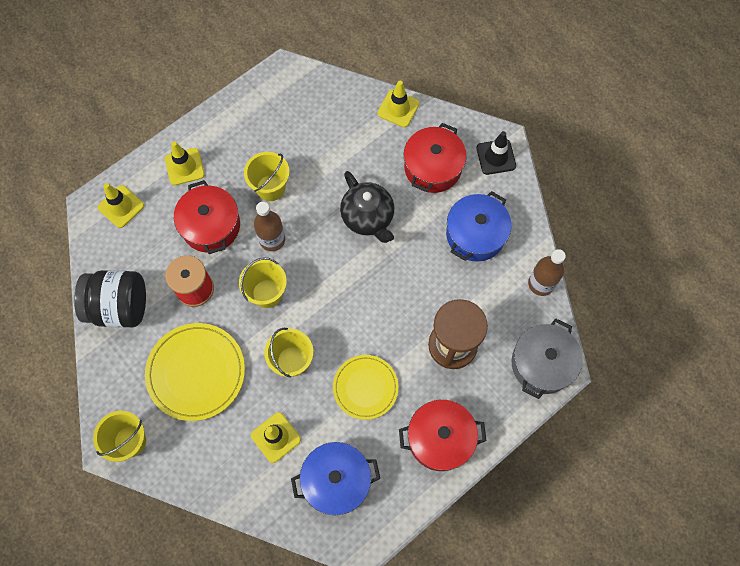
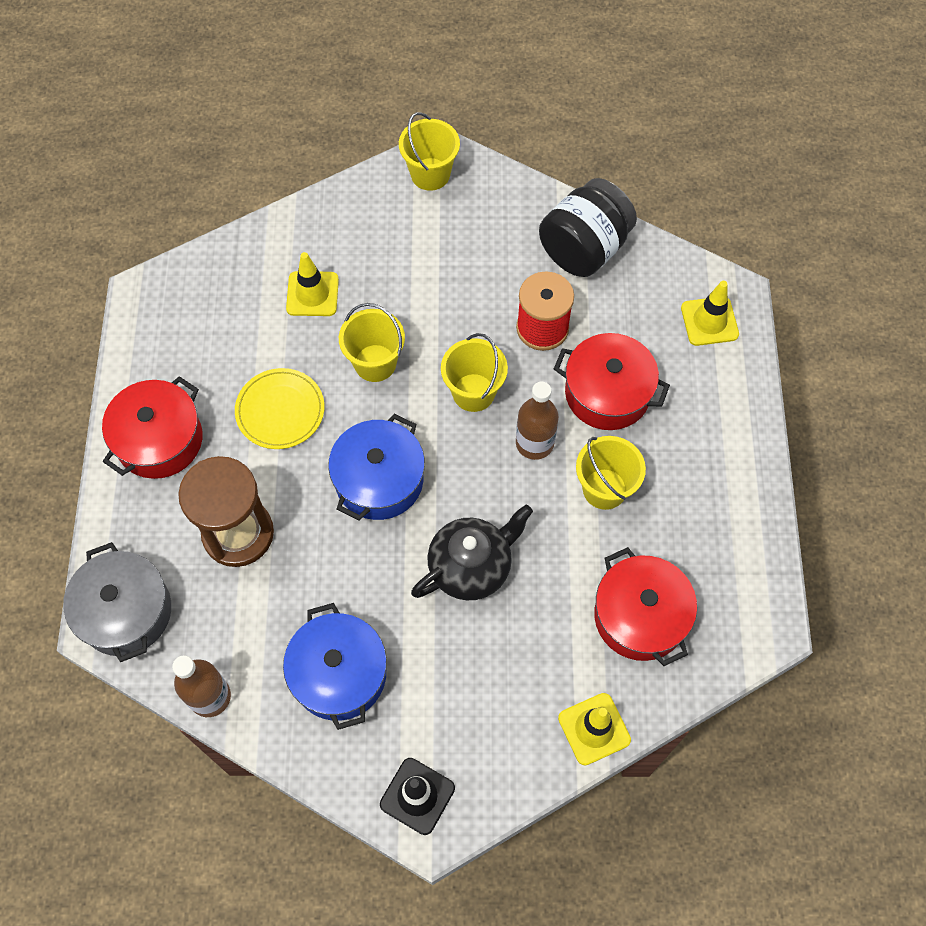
camera: 130 degrees right, 5 degrees down
(184, 166) = (711, 417): yellow traffic cone -> none
(196, 372) = (447, 270): yellow plate -> none
(336, 480) = (218, 316): blue pot -> blue pot (379, 480)
(368, 218) = (471, 567): black teapot -> black teapot turned 135 degrees clockwise
(432, 167) = (472, 700): red pot -> red pot (640, 616)

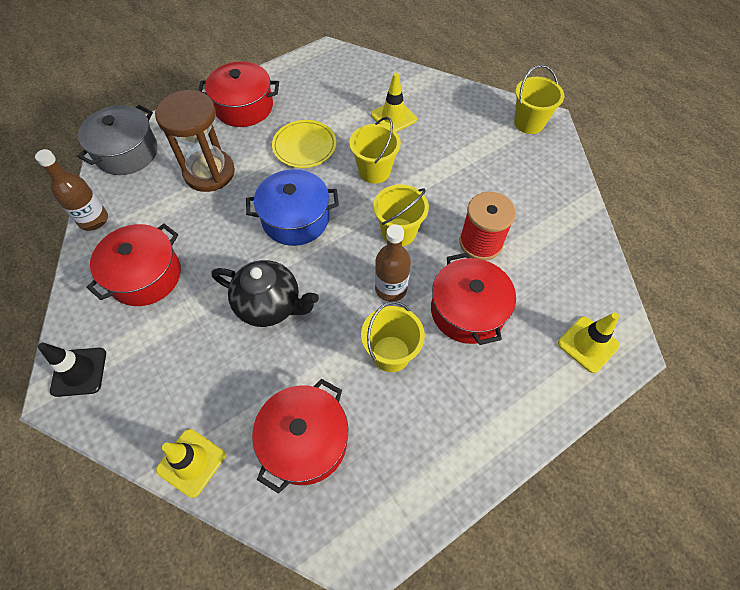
camera: 55 degrees right, 5 degrees down
(339, 674) = (145, 276): blue pot -> red pot
(584, 248) = (563, 231): black jar -> none

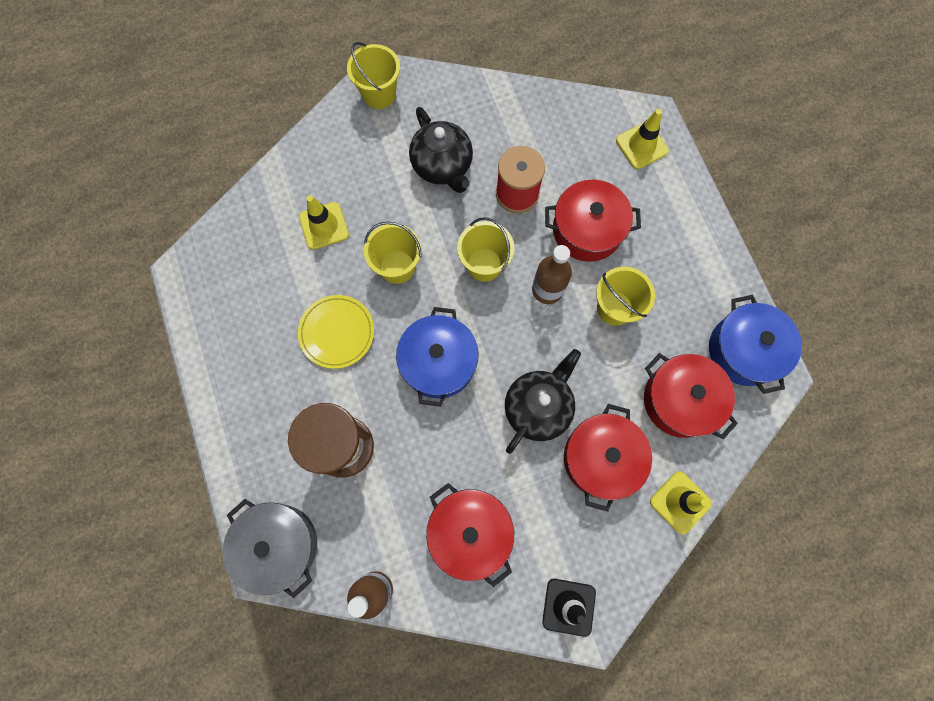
camera: 75 degrees left, 15 degrees up
(244, 107) = (248, 391): red pot -> red pot (601, 458)
(382, 506) = (744, 350): none -> blue pot
(482, 181) = (442, 166): none -> black teapot

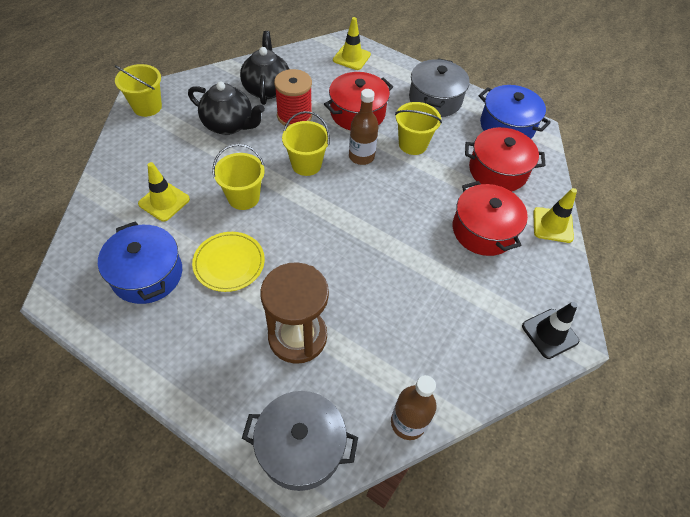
camera: 40 degrees left, 20 degrees down
(438, 362) = (324, 238): blue pot -> blue pot (147, 274)
(470, 532) = (441, 332): red pot -> none
(538, 407) = (416, 225): black teapot -> black teapot (266, 89)
(690, 263) = (435, 99): none -> grey pot

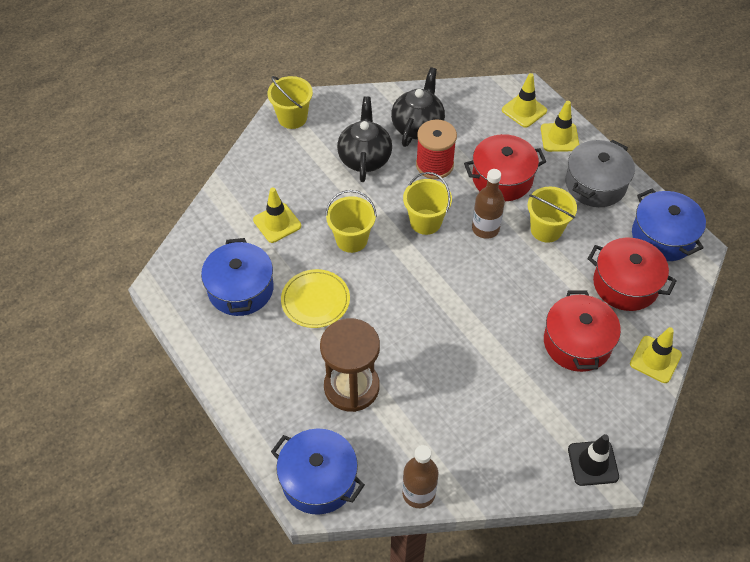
camera: 25 degrees right, 0 degrees up
(229, 125) = (364, 158): black teapot -> black teapot turned 135 degrees counterclockwise
(301, 447) = (318, 479): grey pot -> blue pot
(389, 71) = (559, 137): none -> yellow traffic cone

